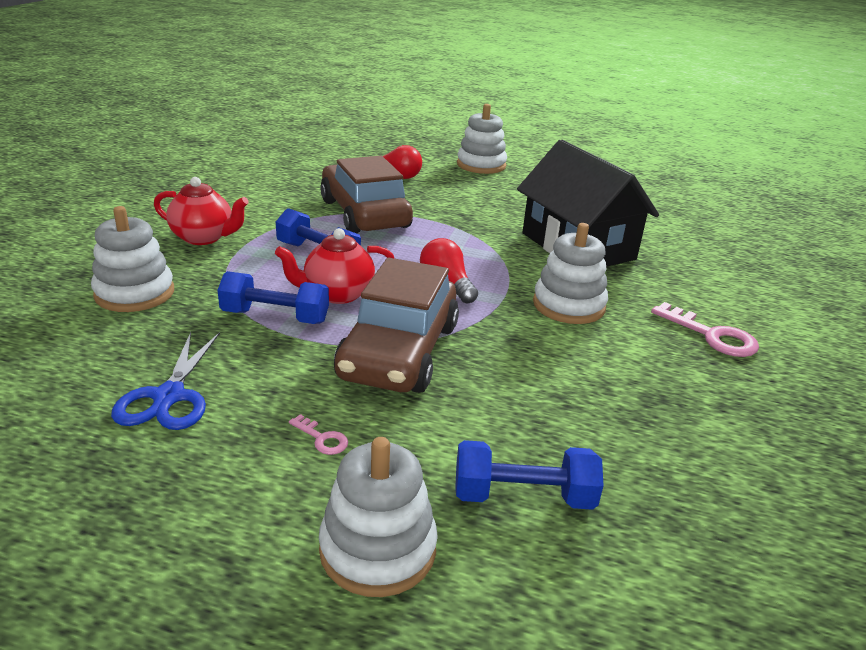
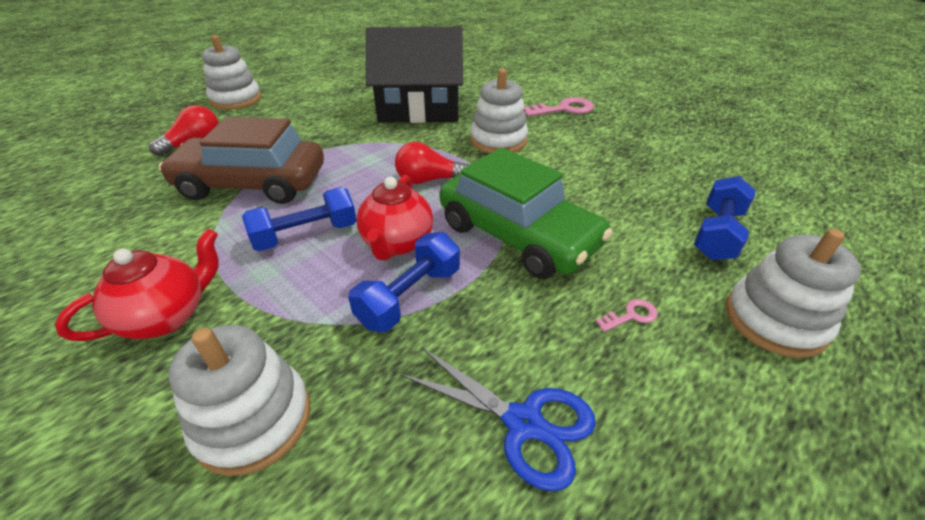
camera: 60 degrees left, 10 degrees up
(399, 351) = (518, 235): brown car -> green car

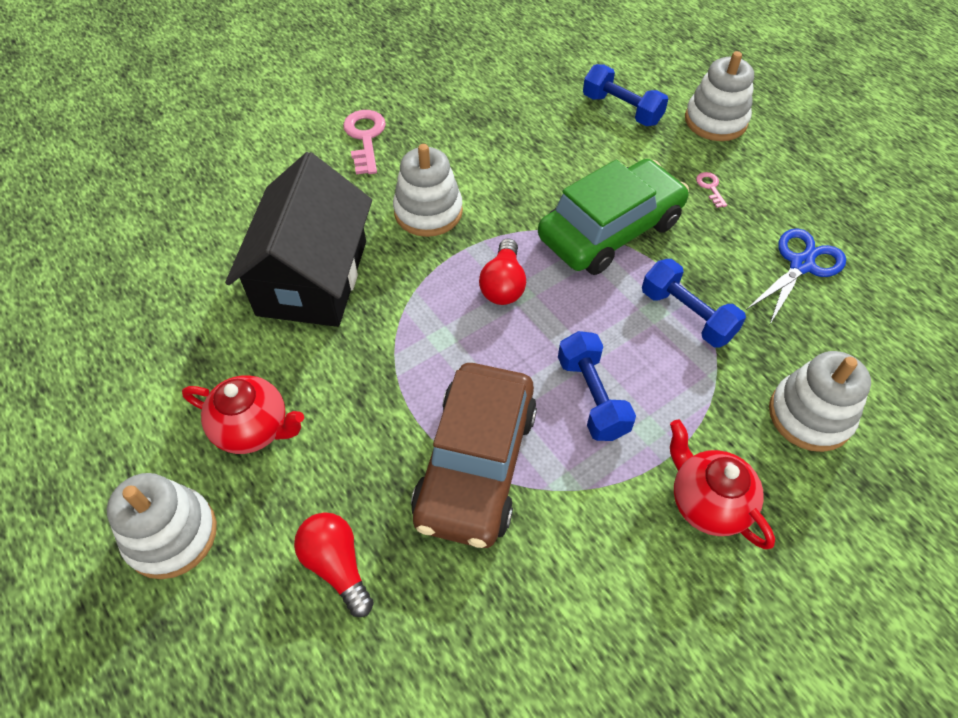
camera: 80 degrees left, 15 degrees up
(397, 243) = (614, 320): red teapot -> red teapot (254, 429)

